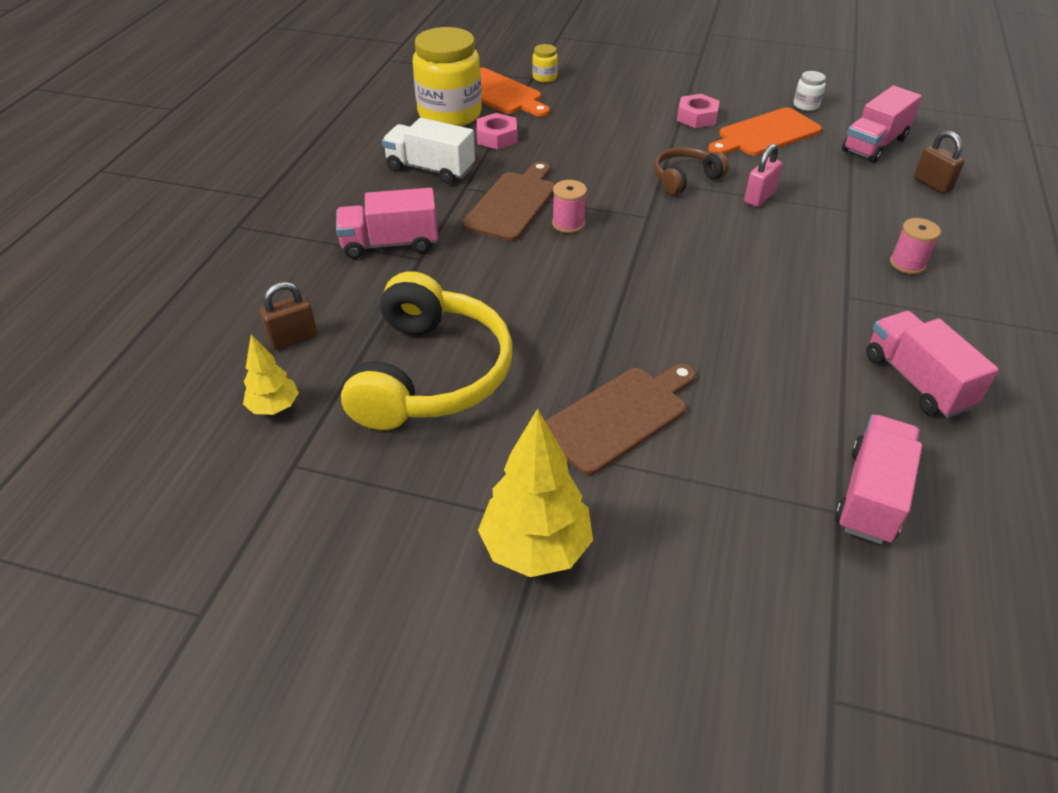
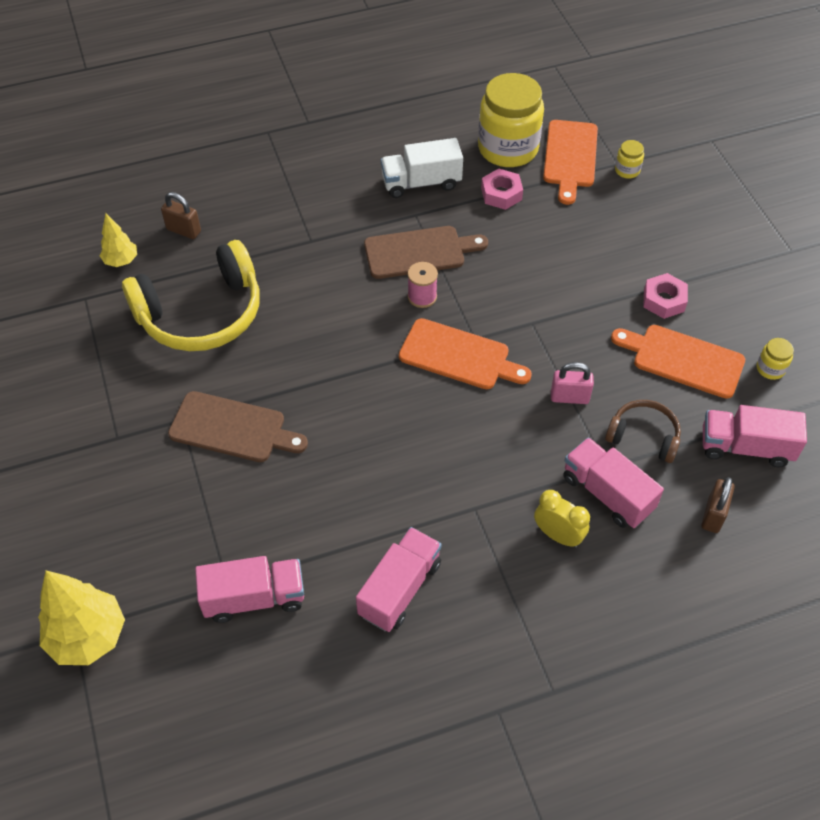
camera: 55 degrees right, 10 degrees up
(390, 244) = (313, 216): pink truck -> pink truck (607, 493)
(430, 169) = (421, 183): white truck -> white truck turned 90 degrees counterclockwise
(536, 548) = (96, 441): yellow tree -> yellow tree (88, 637)
(660, 233) = (459, 356): none -> orange cutting board
(685, 178) = (552, 337): brown headphones -> brown headphones (643, 436)
(806, 105) = (770, 369): white jar -> yellow jar
(907, 264) = (558, 535): pink spool -> yellow clock

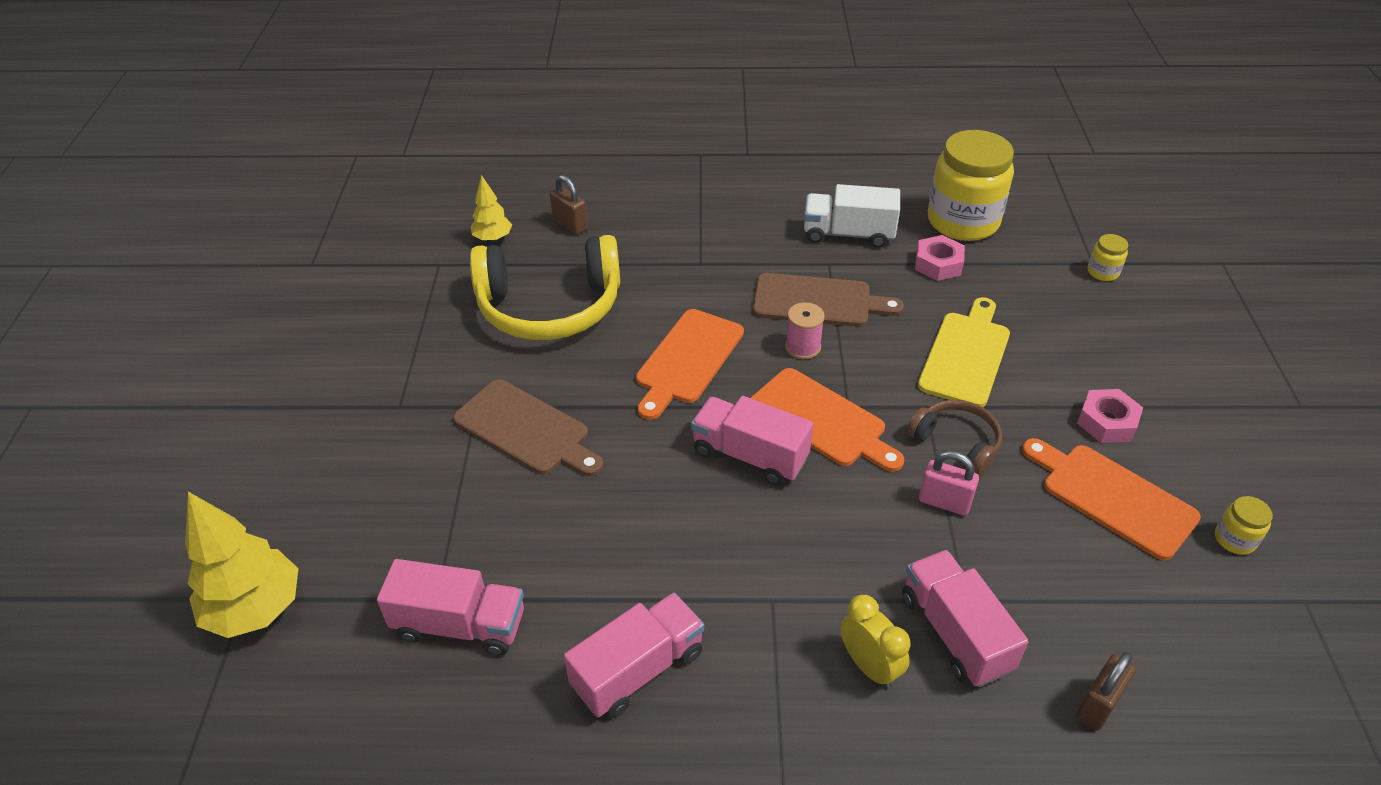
camera: 20 degrees right, 10 degrees down
(547, 271) = (966, 355): none -> yellow cutting board
(570, 157) = (1035, 245): orange cutting board -> orange cutting board (687, 360)
(643, 436) = (1028, 575): brown headphones -> brown headphones (956, 443)
(745, 447) = (1171, 629): pink truck -> pink truck (750, 455)

